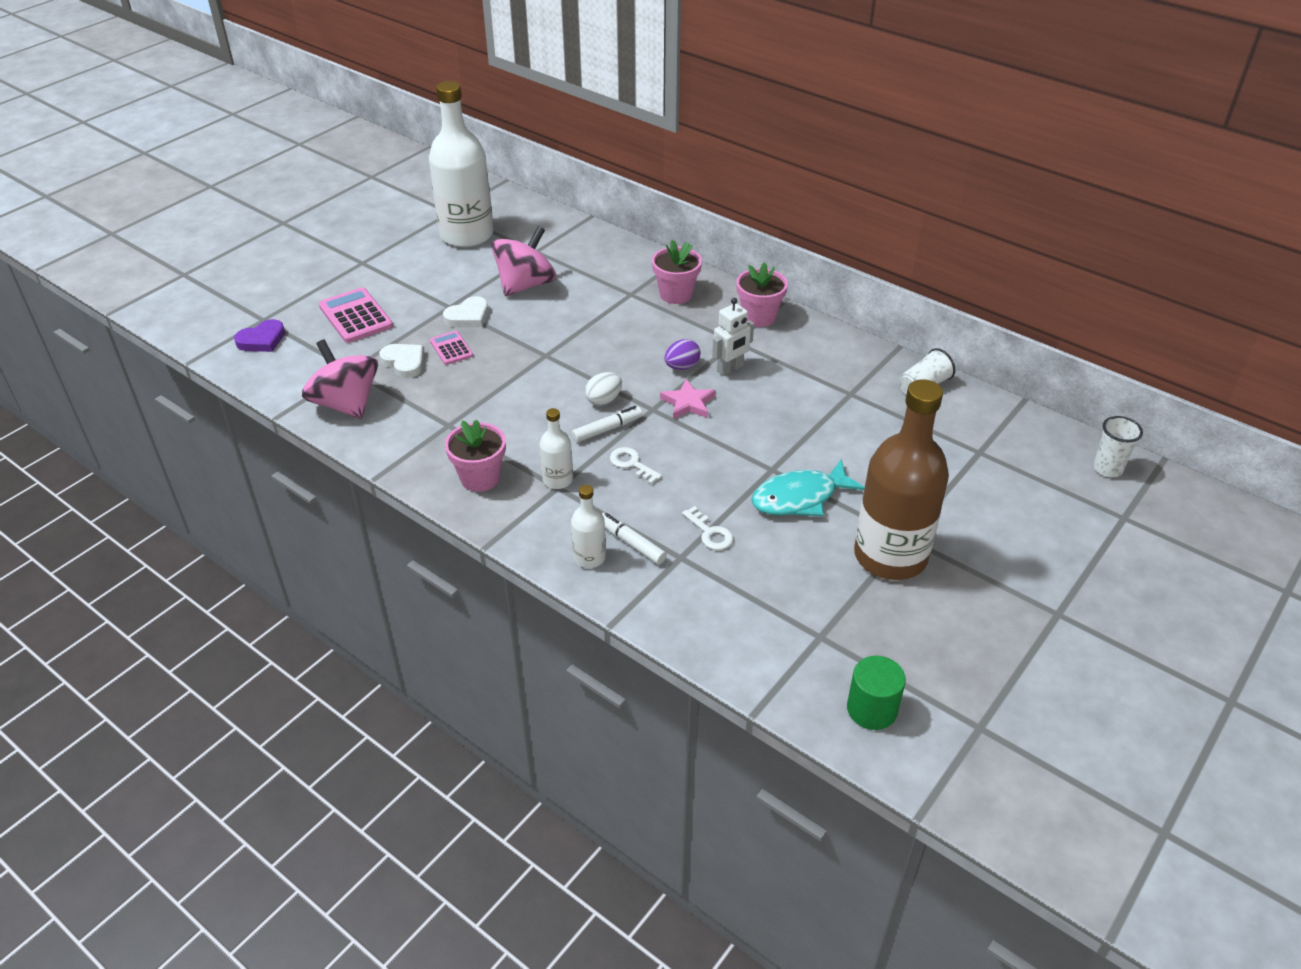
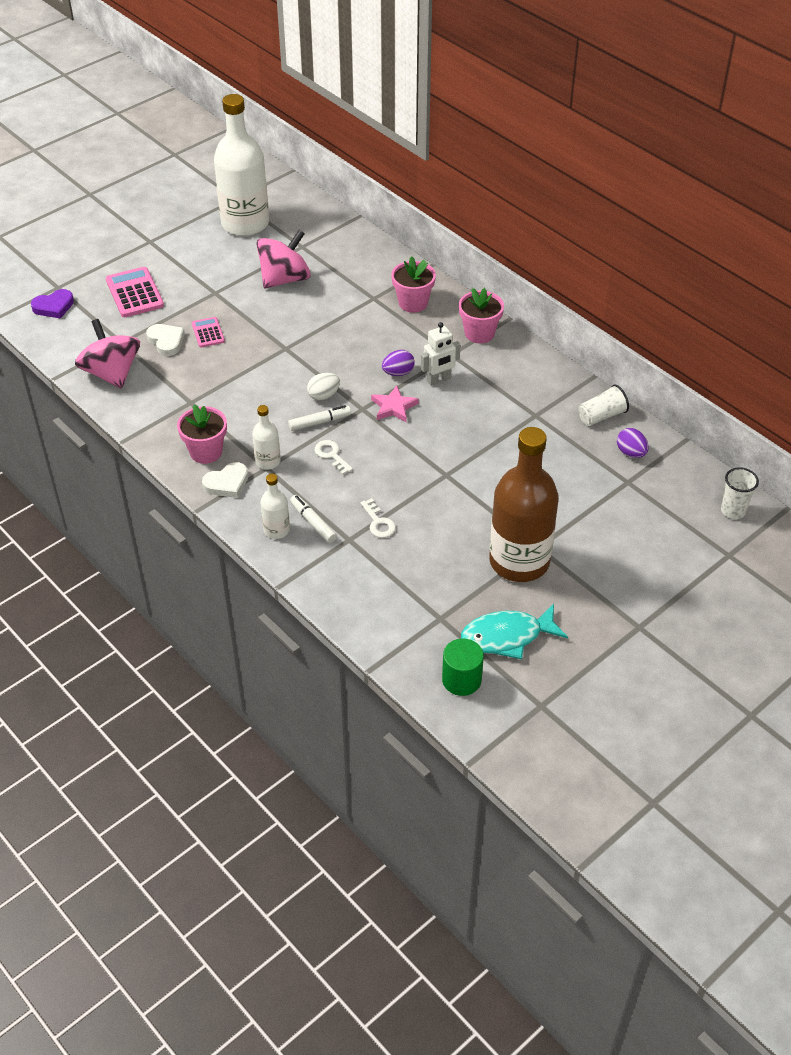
camera: 10 degrees right, 5 degrees up
(468, 316) = (228, 304): white heart -> white heart (227, 483)
(800, 498) = (461, 502): turquoise fish -> turquoise fish (507, 637)
(970, 421) = (631, 453): none -> purple egg

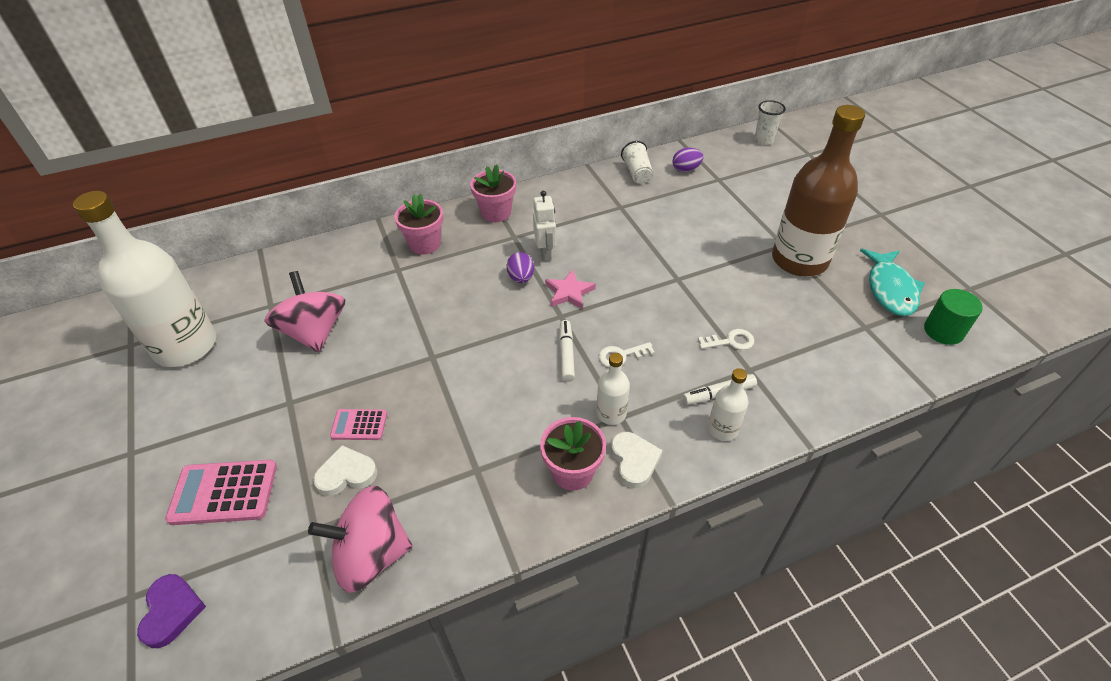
camera: 70 degrees left, 0 degrees up
(323, 396) = (526, 342): white egg -> none

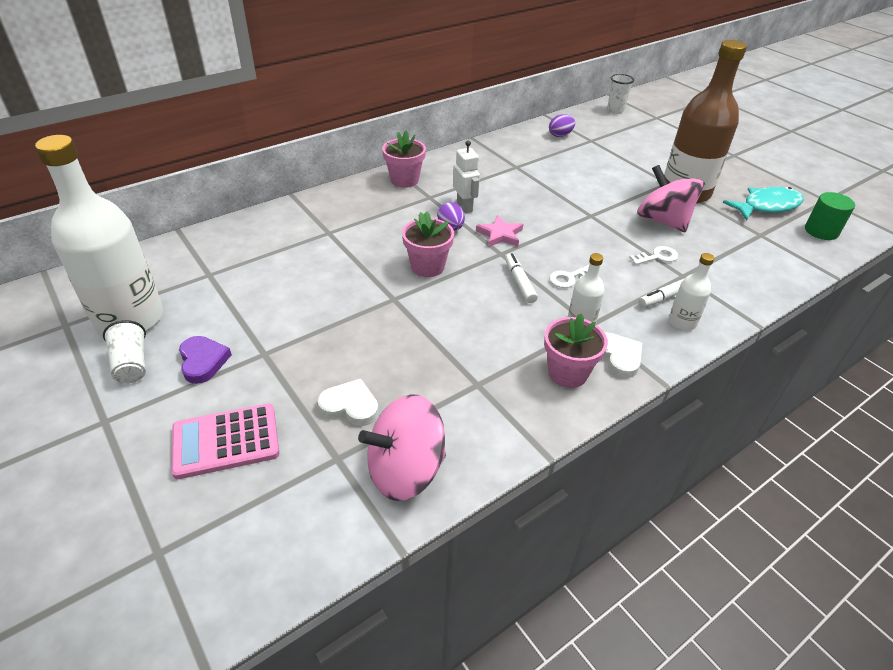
camera: 15 degrees left, 5 degrees down
(172, 611) = (211, 557): purple heart -> purple heart (203, 361)
(314, 332) = (265, 291): pink spinning top -> pink spinning top (663, 221)
(346, 474) = (350, 406): white heart -> white heart turned 45 degrees clockwise
(359, 425) = (345, 363): pink calculator -> none
(425, 244) = (346, 210): pink flower pot -> pink flower pot (427, 266)
(637, 173) = (519, 140): white cup -> white cup (132, 364)
(890, 289) = (767, 206): turquoise fish -> turquoise fish turned 105 degrees counterclockwise

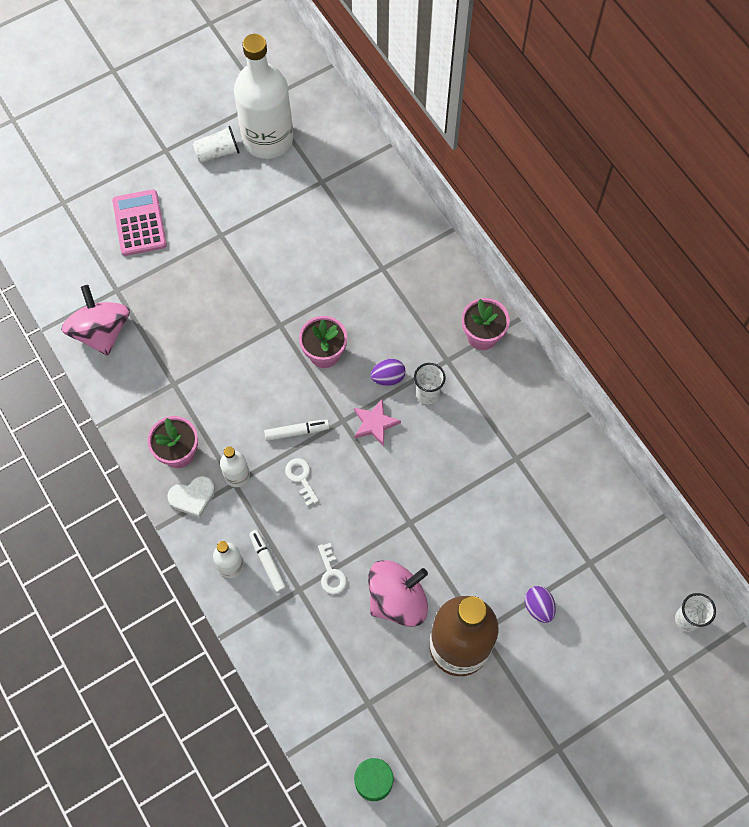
camera: 95 degrees right, 25 degrees up
(203, 361) = (216, 196): purple heart -> none
(350, 406) = (161, 296): white heart -> none
(465, 207) = (427, 394): white robot -> white cup
(560, 135) = (602, 525): purple egg -> purple egg (538, 607)
(767, 206) = (427, 737): turquoise fish -> none

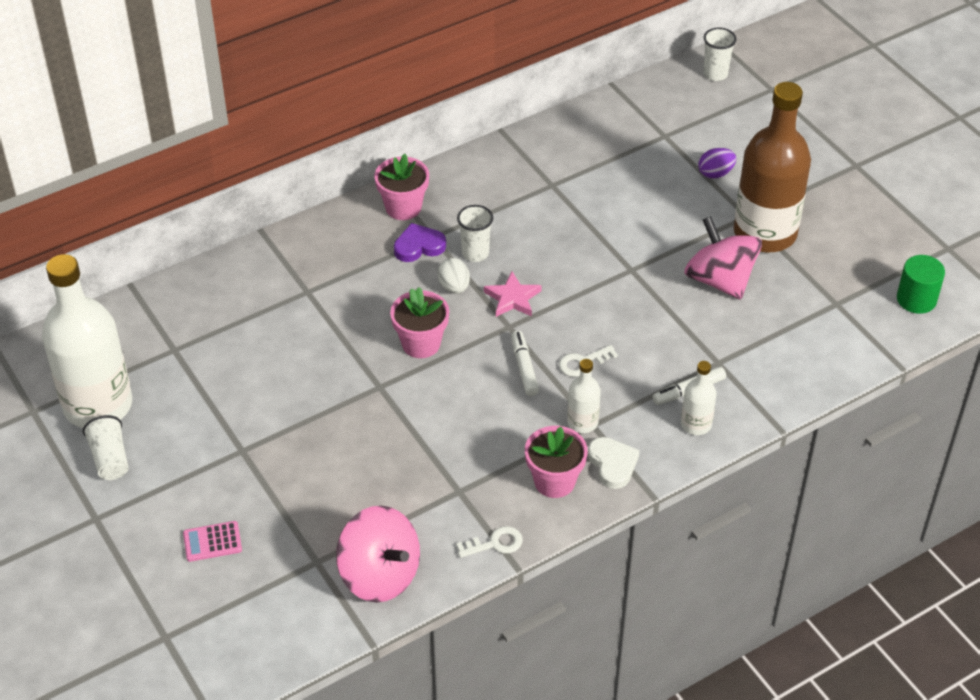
camera: 90 degrees left, 20 degrees down
(101, 332) = (380, 575): pink spinning top -> pink spinning top turned 120 degrees counterclockwise
(139, 223) = (212, 542): pink calculator -> pink calculator, size x0.58
(331, 573) = (696, 334): white key -> white key (495, 543)
(388, 377) = (454, 287): purple egg -> white egg
(435, 349) = (419, 246): none -> purple heart

